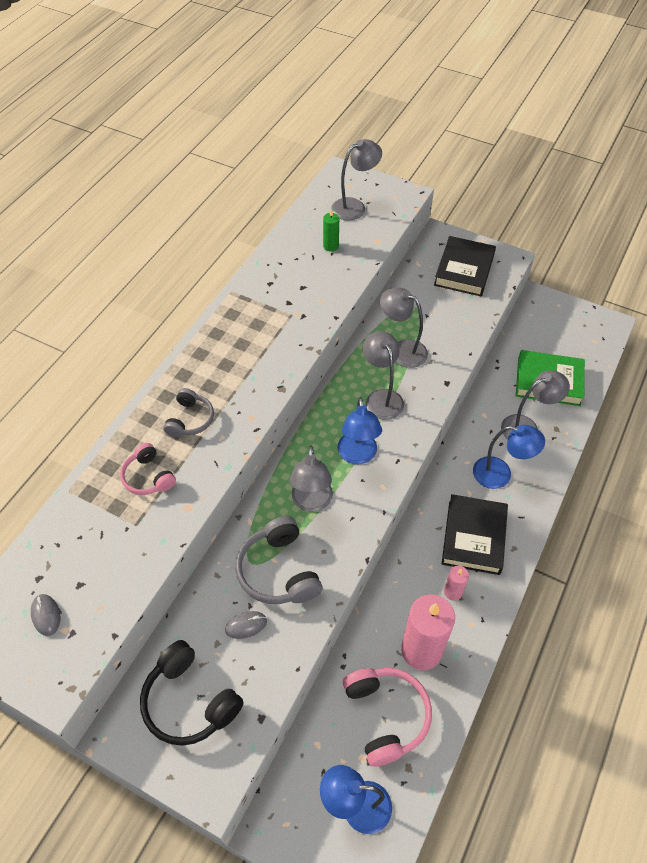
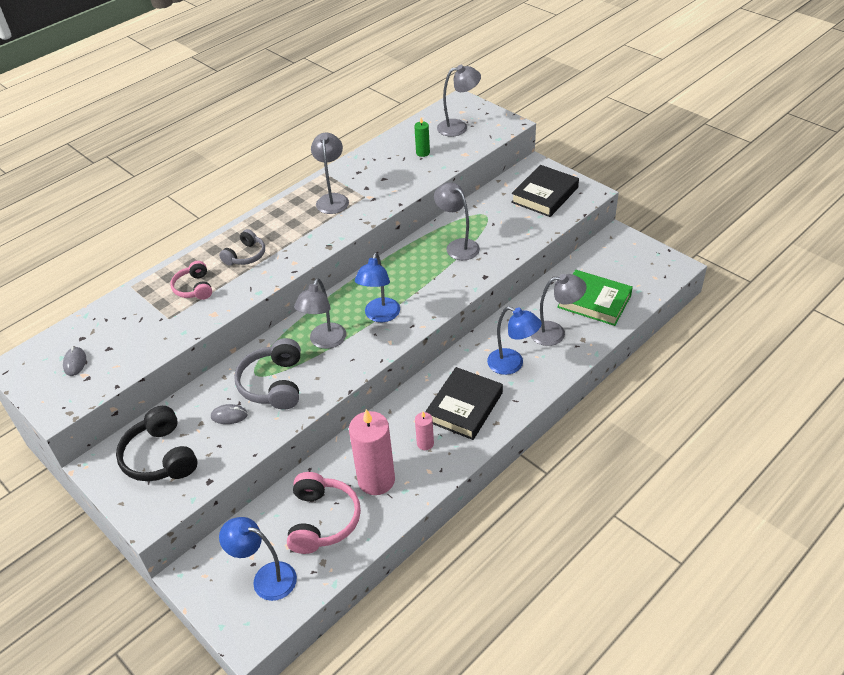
camera: 20 degrees right, 10 degrees down
(381, 398) = (422, 278): grey lamp -> grey lamp (332, 199)

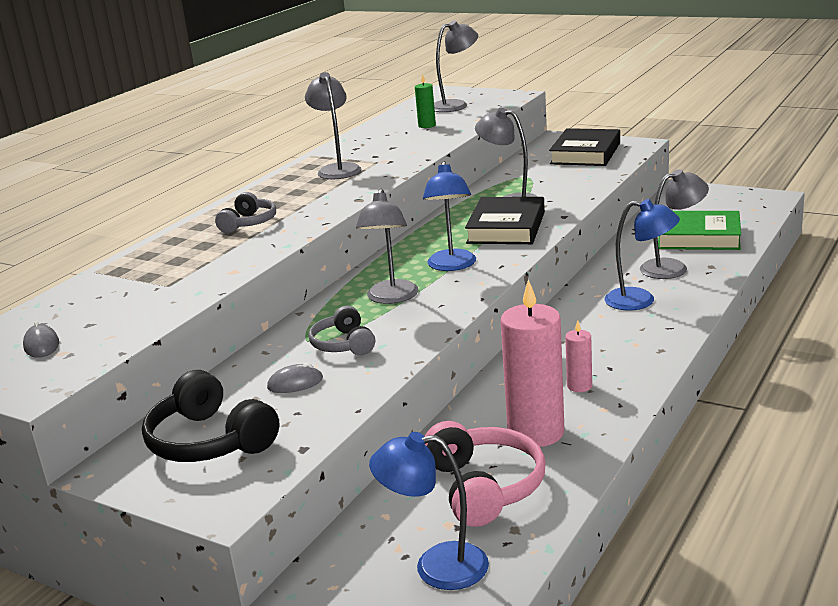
camera: 15 degrees left, 20 degrees down
(194, 288) = (191, 257): pink headphones -> none
(274, 384) = (344, 344): grey headphones -> grey headphones, size x0.62
(464, 407) = (607, 345): black book -> black book (506, 227)

